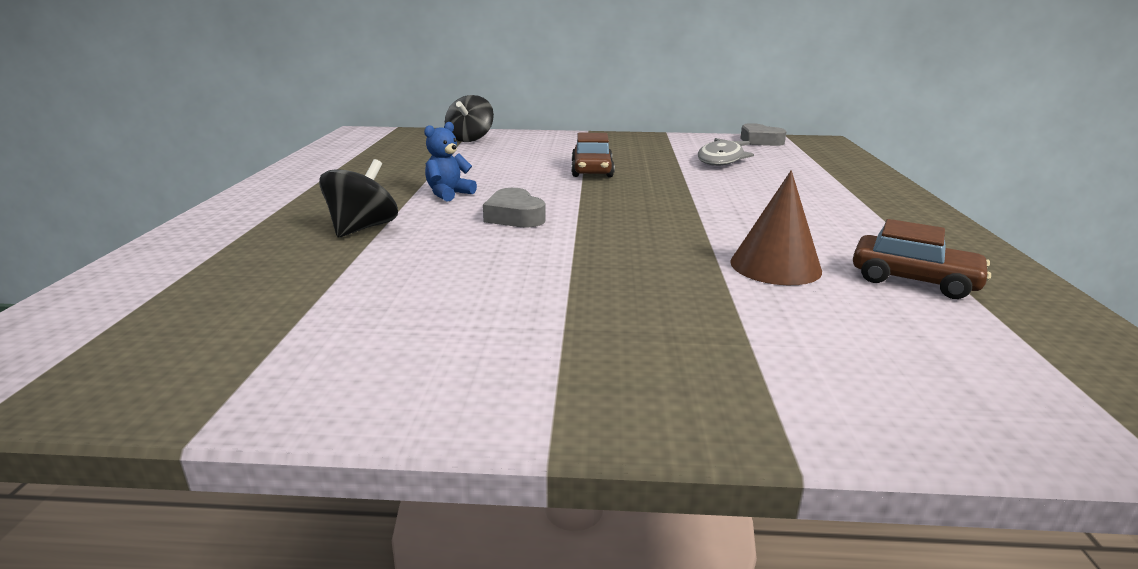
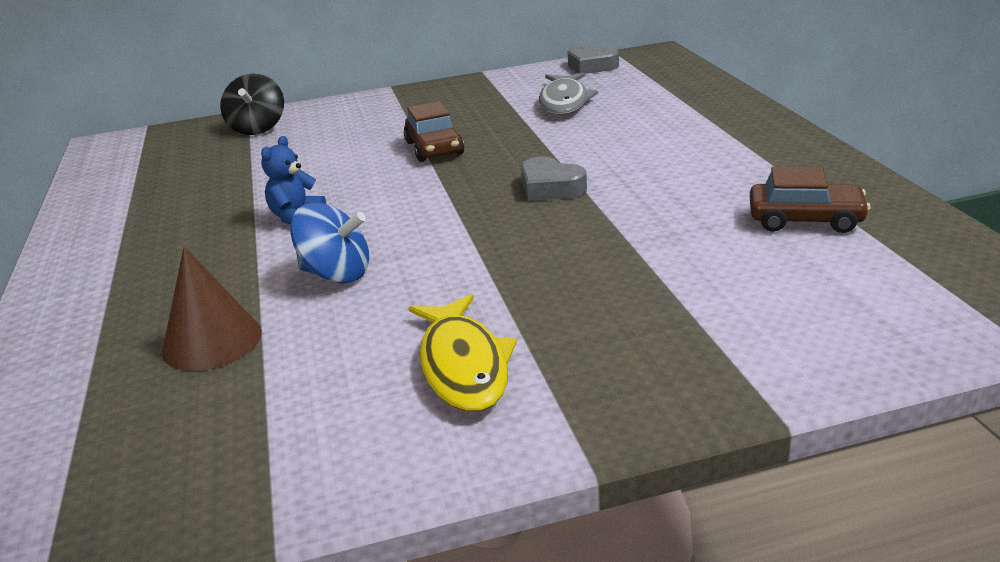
camera: 15 degrees left, 5 degrees up
(363, 228) = (237, 286): black spinning top -> none
(445, 236) = (336, 274): none -> blue spinning top
(492, 326) = (463, 365): none -> yellow fish
(514, 216) = (393, 231): grey heart -> grey heart (550, 188)
(775, 266) = (682, 233): brown cone -> brown cone (212, 341)

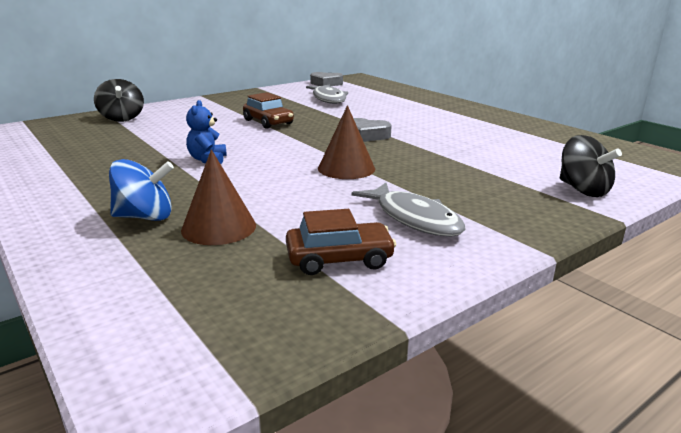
camera: 25 degrees left, 5 degrees down
(336, 274) = (273, 185): blue spinning top -> blue spinning top (145, 217)
(459, 254) = (346, 168): none -> brown cone
(463, 365) = (414, 218): yellow fish -> grey fish
(788, 347) = (583, 190): none -> black spinning top
(805, 220) = (525, 140): brown car -> brown car (339, 259)

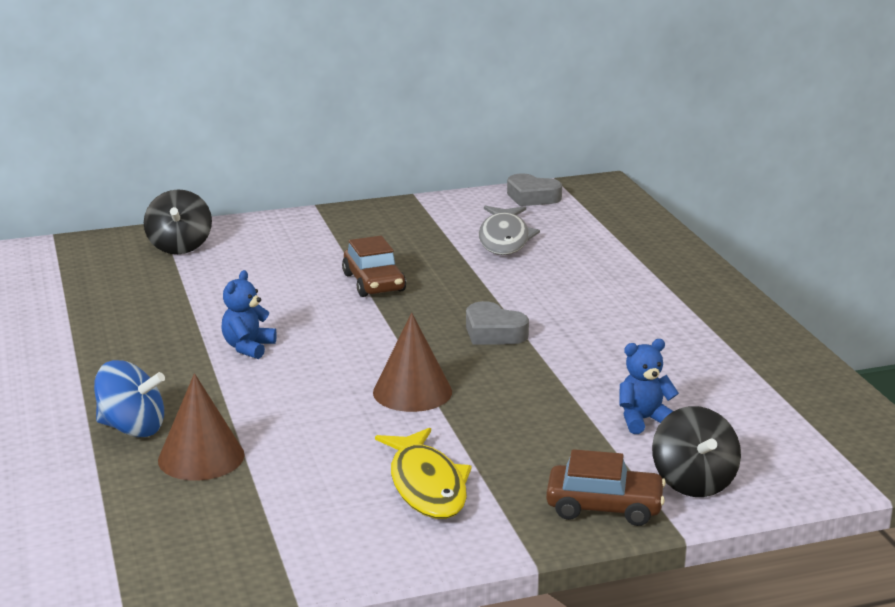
camera: 20 degrees right, 0 degrees up
(339, 259) = (299, 522): brown car -> brown car (604, 507)
(414, 218) = (426, 485): grey fish -> yellow fish
(508, 164) = (643, 420): none -> blue teddy bear

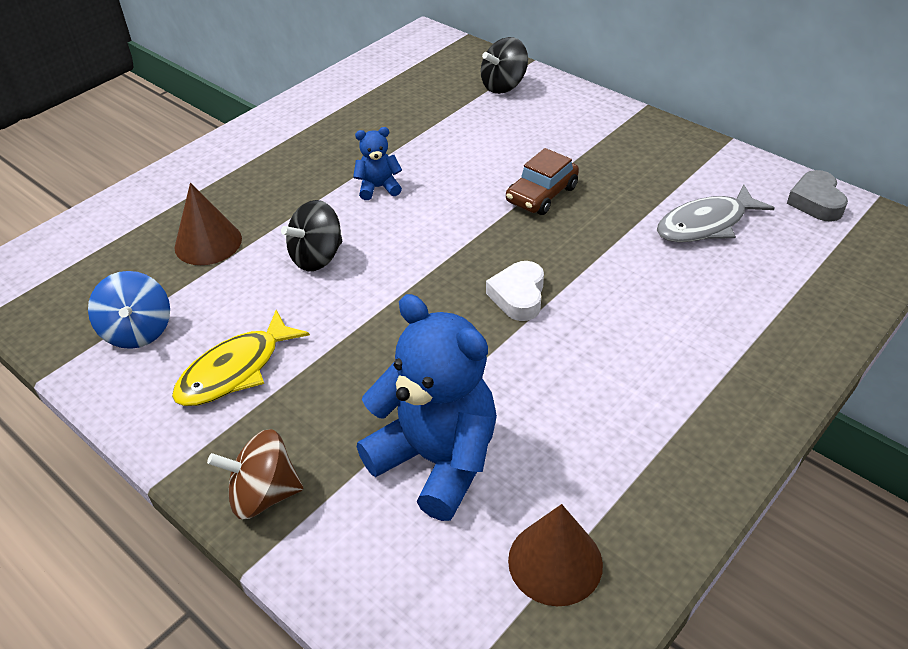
camera: 60 degrees right, 20 degrees up
(132, 428) = (227, 196): blue spinning top -> blue spinning top (138, 331)
(412, 392) = (376, 297): brown cone -> brown cone (555, 562)
(493, 332) = (518, 296): grey heart -> white heart
(604, 507) = (263, 494): brown car -> brown spinning top
(643, 420) = (436, 460): blue teddy bear -> blue teddy bear, size x2.17
(693, 482) = (344, 543): black spinning top -> black spinning top (317, 257)

